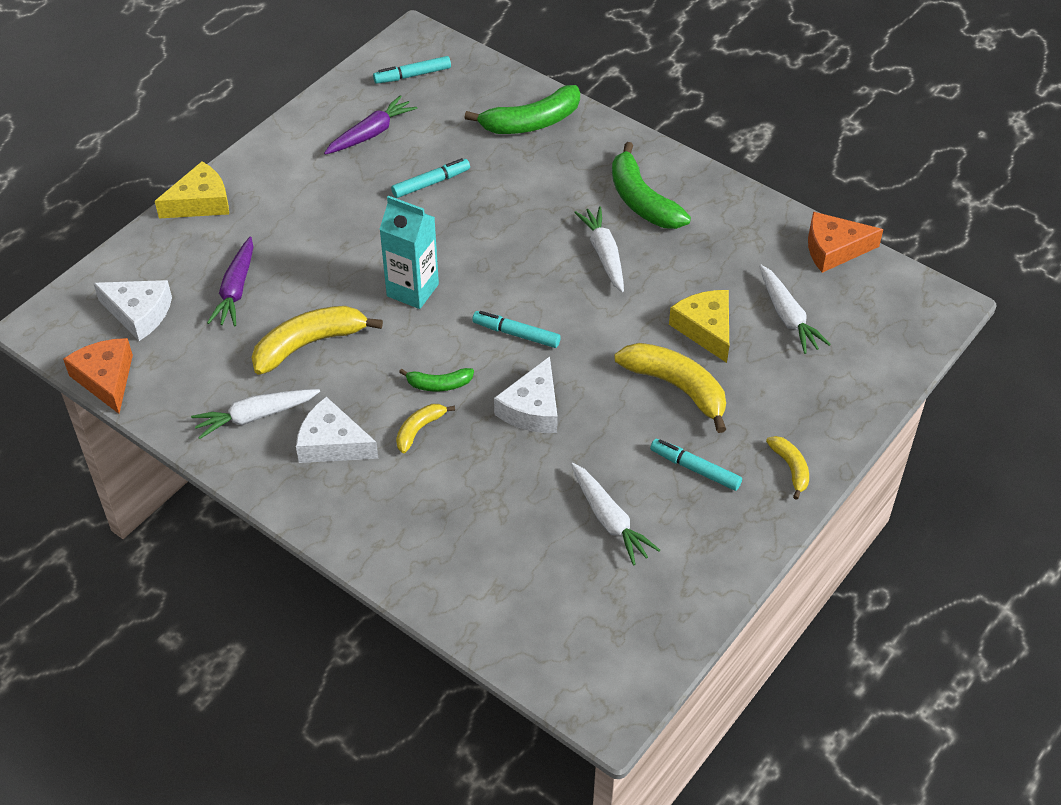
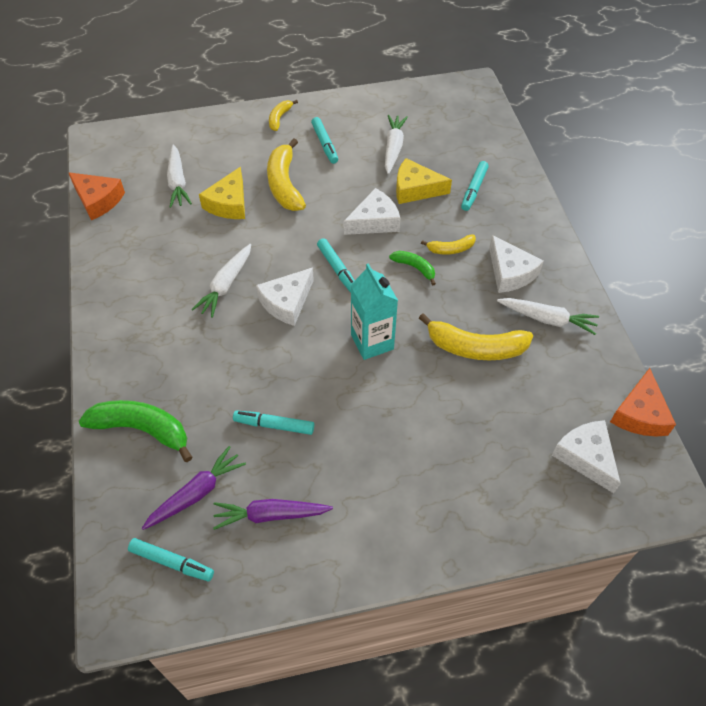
camera: 140 degrees left, 5 degrees up
(200, 202) = (470, 542): yellow cheese -> yellow cheese (415, 189)
(236, 290) = (497, 428): purple carrot -> purple carrot (196, 493)
(458, 525) = (474, 189): none -> turquoise marker
(529, 275) = (287, 302): none -> white cheese
(642, 200) = (155, 306): green banana -> none
(788, 316) = (178, 182): white carrot -> white carrot turned 150 degrees clockwise

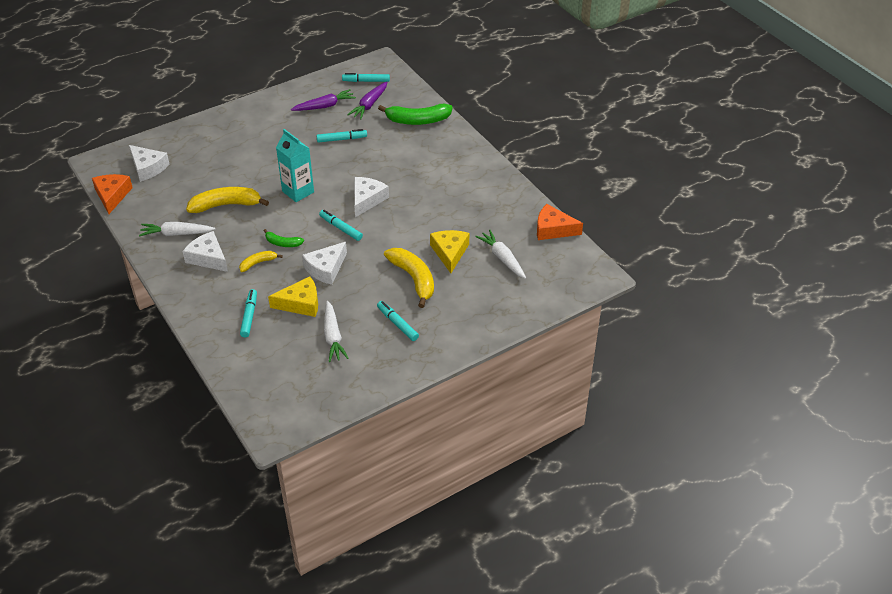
camera: 160 degrees right, 10 degrees down
(226, 285) = (416, 199): white carrot -> none
(279, 118) = (452, 338): yellow banana -> none

